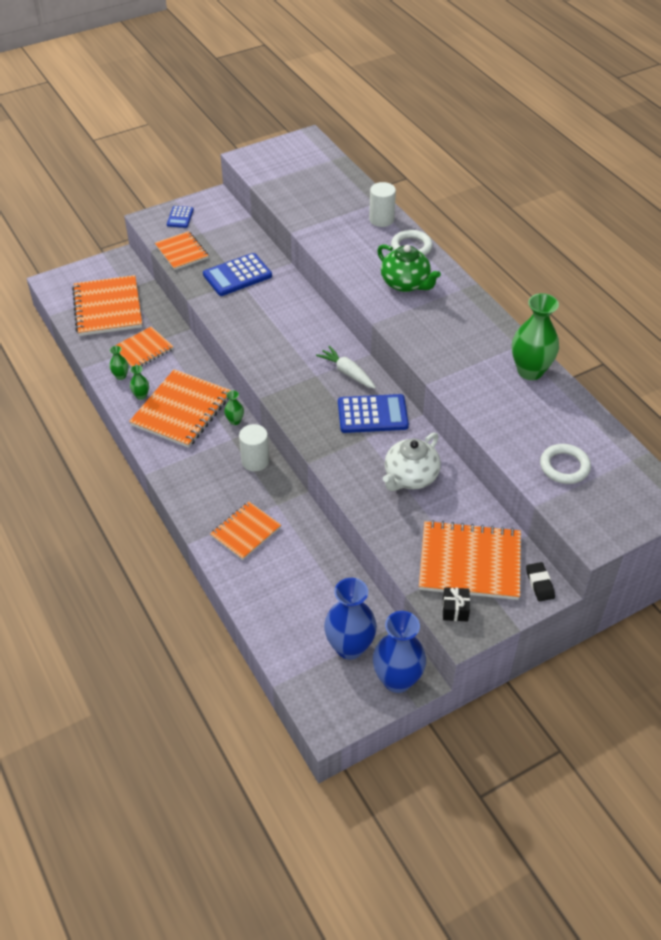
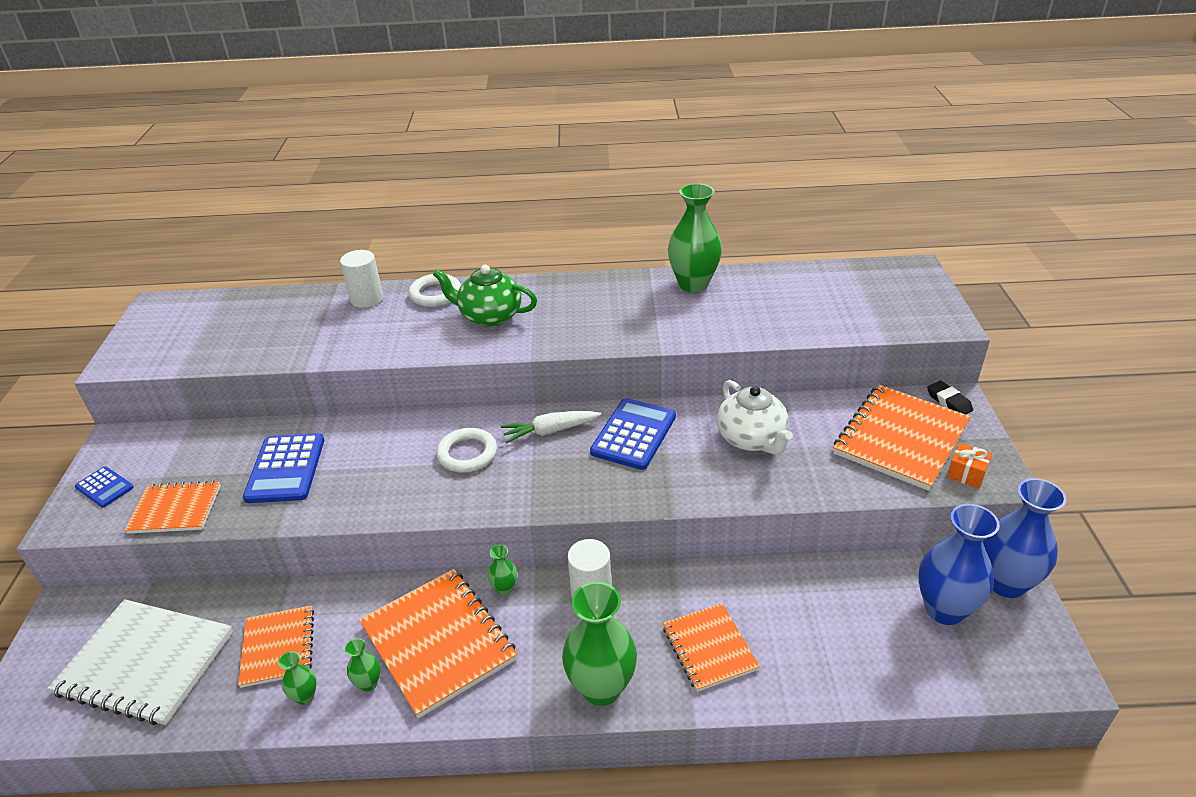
camera: 60 degrees left, 10 degrees down
(107, 308) = (145, 663): orange notebook -> white notebook
(190, 492) = (601, 688): none -> green vase
(406, 283) = (489, 316): green teapot -> green teapot turned 150 degrees counterclockwise
(455, 609) = (966, 473): black gift -> orange gift
(539, 584) = (949, 402): black eraser -> black eraser turned 45 degrees clockwise
(564, 466) = (841, 308): white ring -> white ring (467, 454)

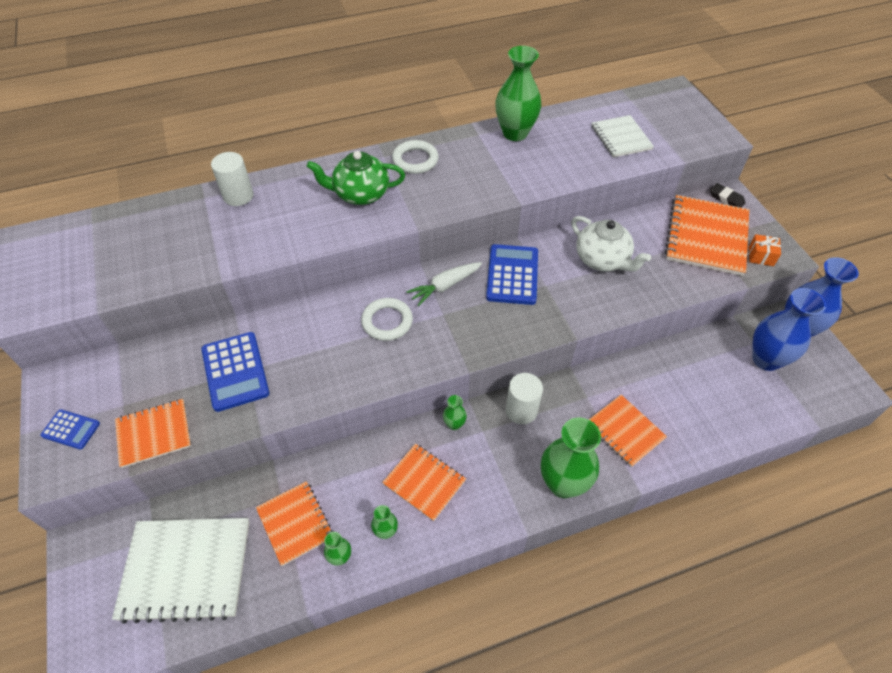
camera: 20 degrees left, 15 degrees up
(435, 294) = (300, 180): white ring -> white ring (415, 160)
(438, 642) = (424, 482): orange notebook -> orange notebook, size x0.61
(818, 306) = (621, 138): none -> white notebook

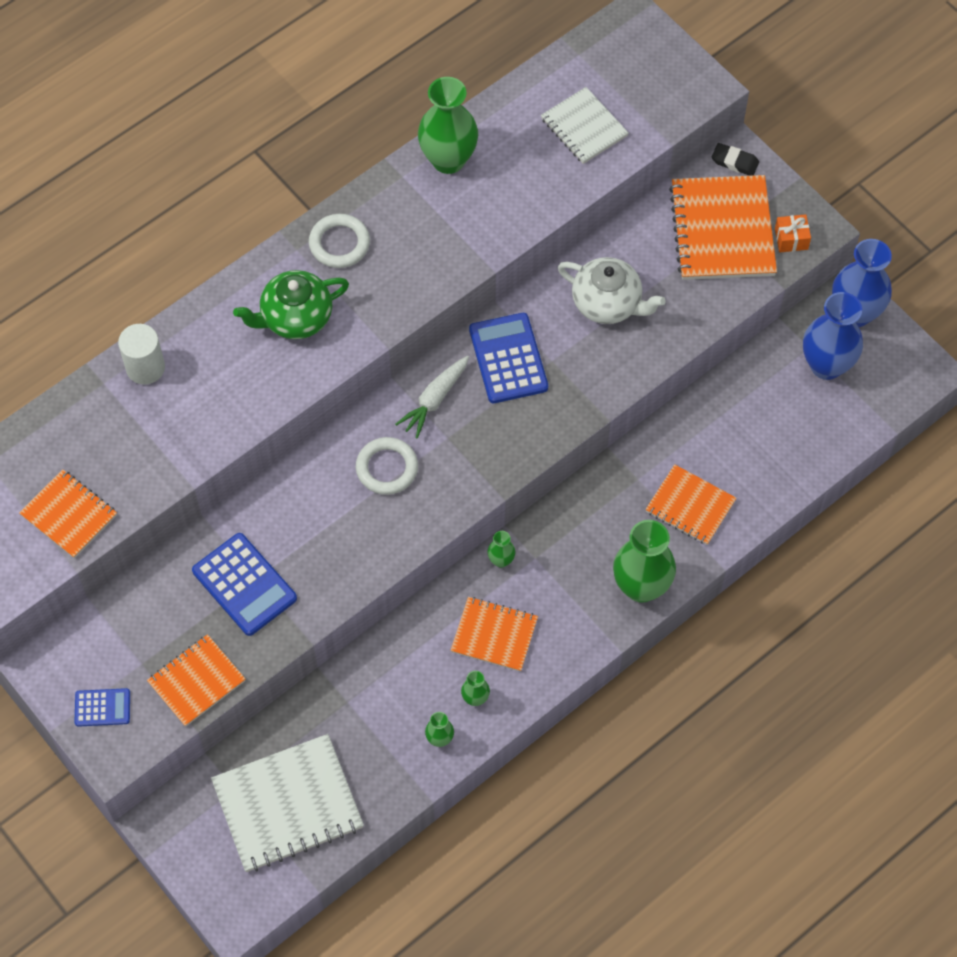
camera: 20 degrees left, 10 degrees up
(295, 523) = (377, 723): orange notebook -> orange notebook (69, 515)
(521, 410) = (569, 519): white cylinder -> none

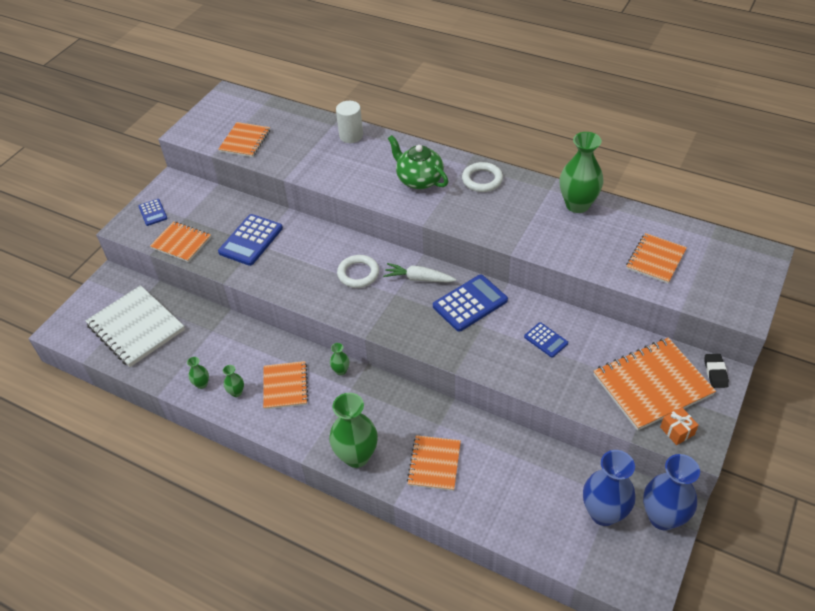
camera: 70 degrees right, 15 degrees down
(584, 127) = (655, 259): white notebook -> orange notebook
(608, 303) = (546, 340): white teapot -> blue calculator

